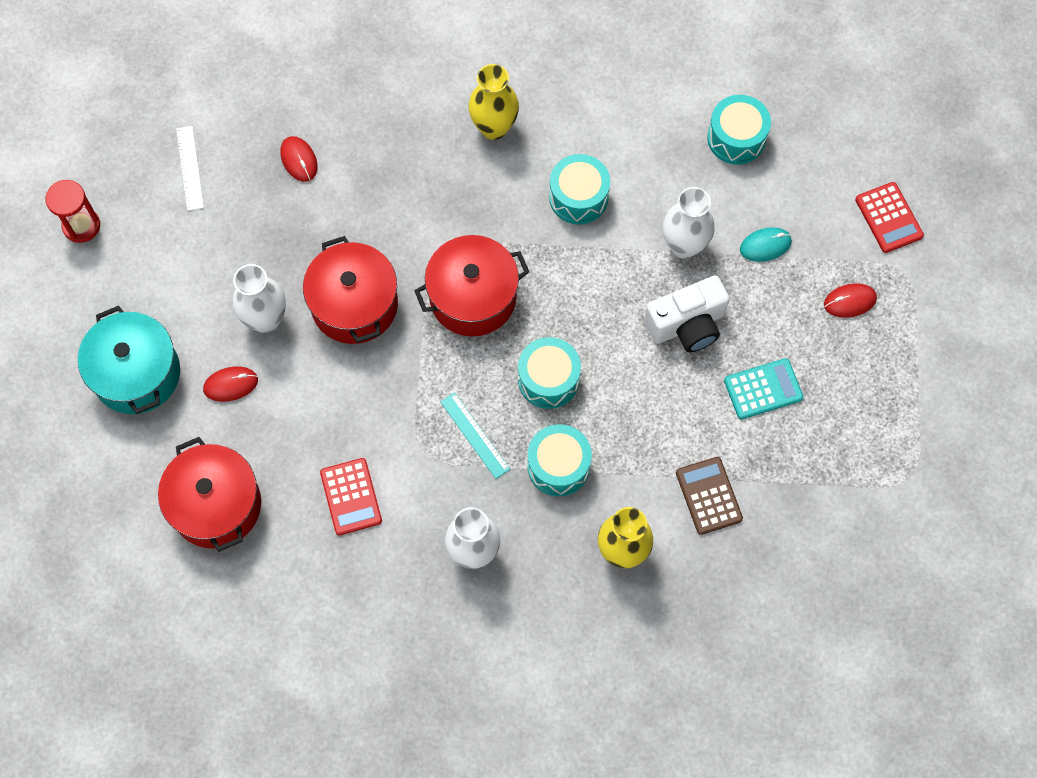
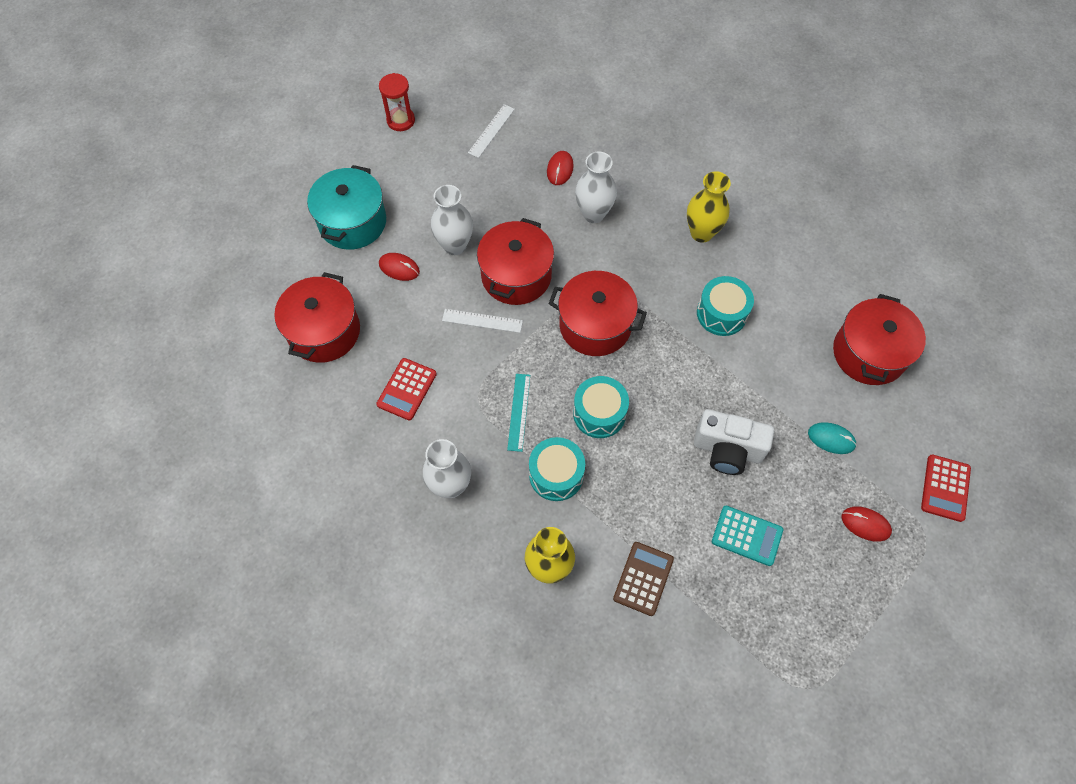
camera: 40 degrees right, 5 degrees down
(362, 375) = (482, 320): none -> white ruler
(684, 245) = (770, 396): white vase -> white vase (593, 214)
(736, 138) = (869, 353): turquoise drum -> red pot

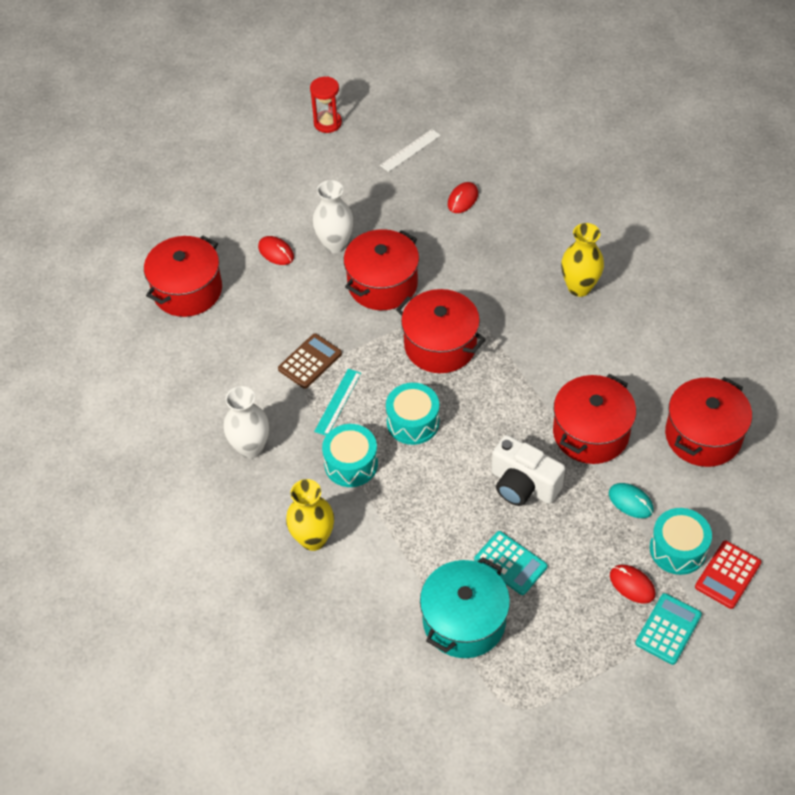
camera: 20 degrees right, 10 degrees down
(352, 222) = (248, 203): turquoise pot -> turquoise pot (464, 621)
(407, 389) = (243, 357): red calculator -> none
(482, 320) = (335, 315): white ruler -> none
(593, 214) = (479, 246): white vase -> none
(643, 578) = (396, 572): brown calculator -> brown calculator (310, 361)
(721, 313) = (568, 364): turquoise drum -> turquoise drum (677, 549)
(768, 378) = (590, 433): none -> red pot
(915, 560) = (668, 629): none -> turquoise calculator

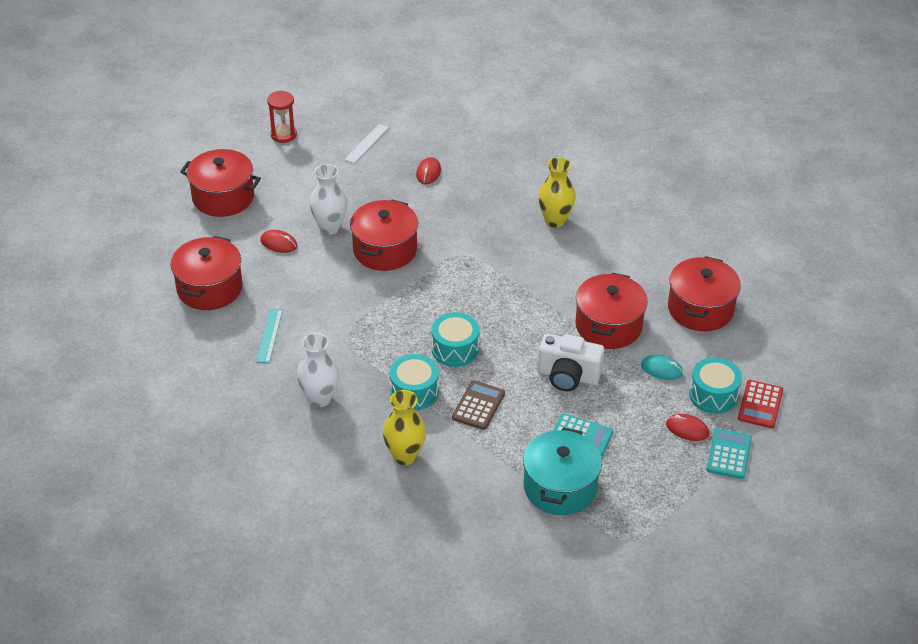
camera: 20 degrees left, 10 degrees down
(310, 361) = (345, 321): brown calculator -> brown calculator (478, 405)
(338, 402) = (383, 347): turquoise ruler -> turquoise ruler (269, 335)
(440, 345) = (454, 286): red pot -> red pot (223, 197)

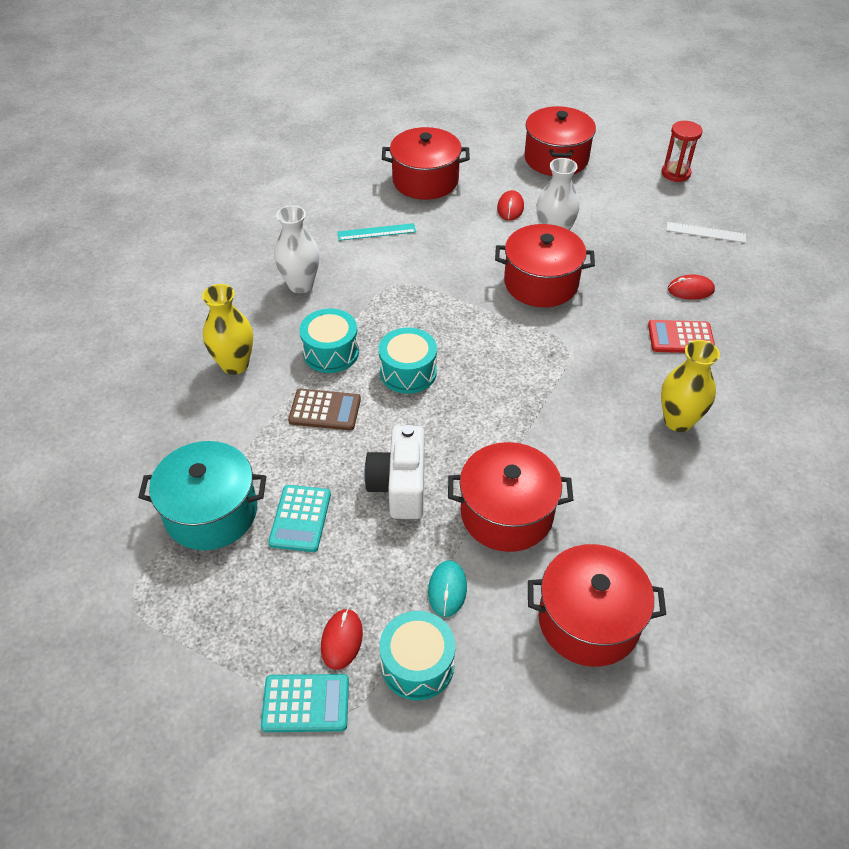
camera: 75 degrees right, 5 degrees up
(760, 404) = (417, 735): red calculator -> red calculator (680, 337)

